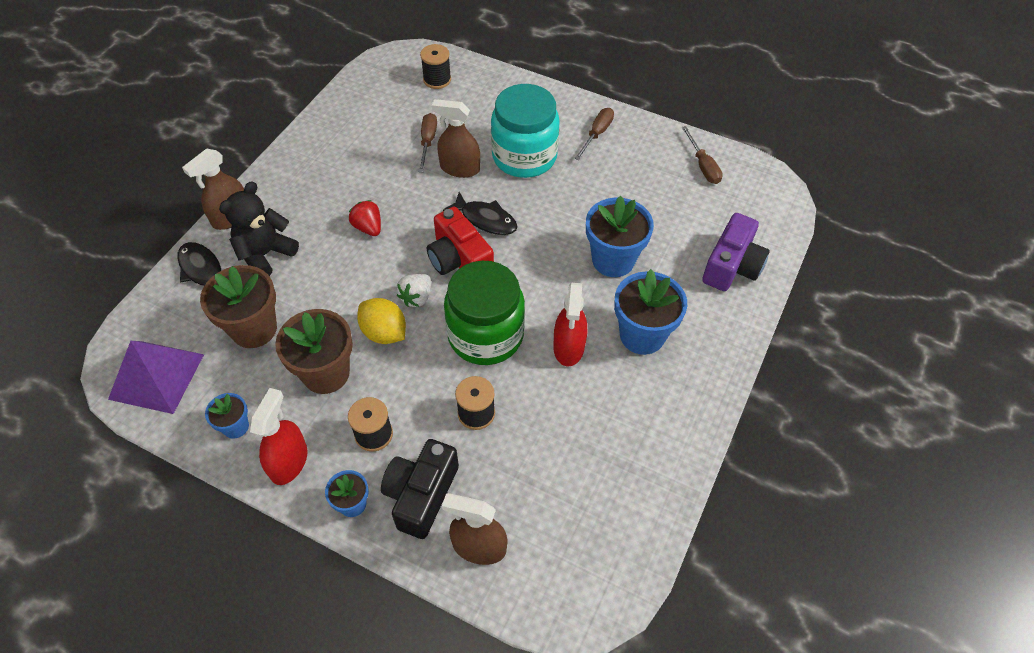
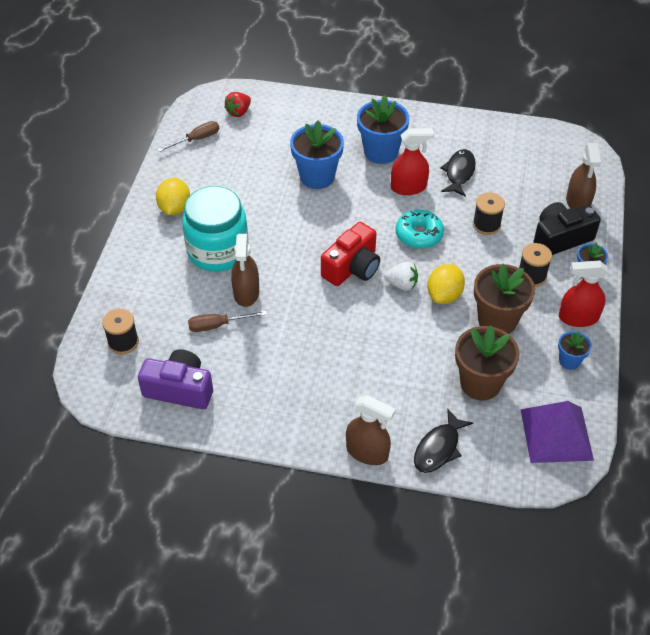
camera: 105 degrees left, 5 degrees down
(265, 254) = (400, 406): black teddy bear -> none
(368, 227) = (340, 339): red strawberry -> red strawberry (239, 112)
(421, 494) = (560, 238): black camera -> black camera turned 150 degrees clockwise
(485, 219) = (302, 260): black fish -> black fish (459, 173)
(485, 335) = (419, 234): green jar -> turquoise donut
(597, 134) = (174, 208): brown screwdriver -> yellow lemon
(732, 266) = (298, 114): purple camera -> purple camera (179, 389)

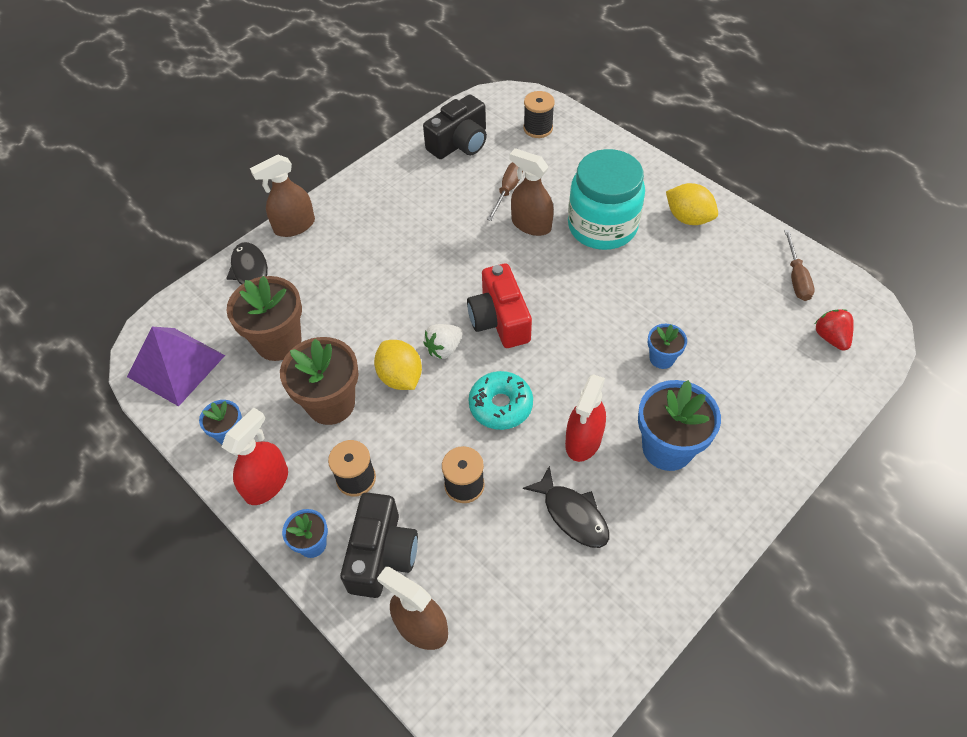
camera: 125 degrees right, 5 degrees up
(179, 389) = (459, 143): purple camera -> black camera
(317, 177) = (662, 358): blue flower pot -> blue flower pot, size x0.53

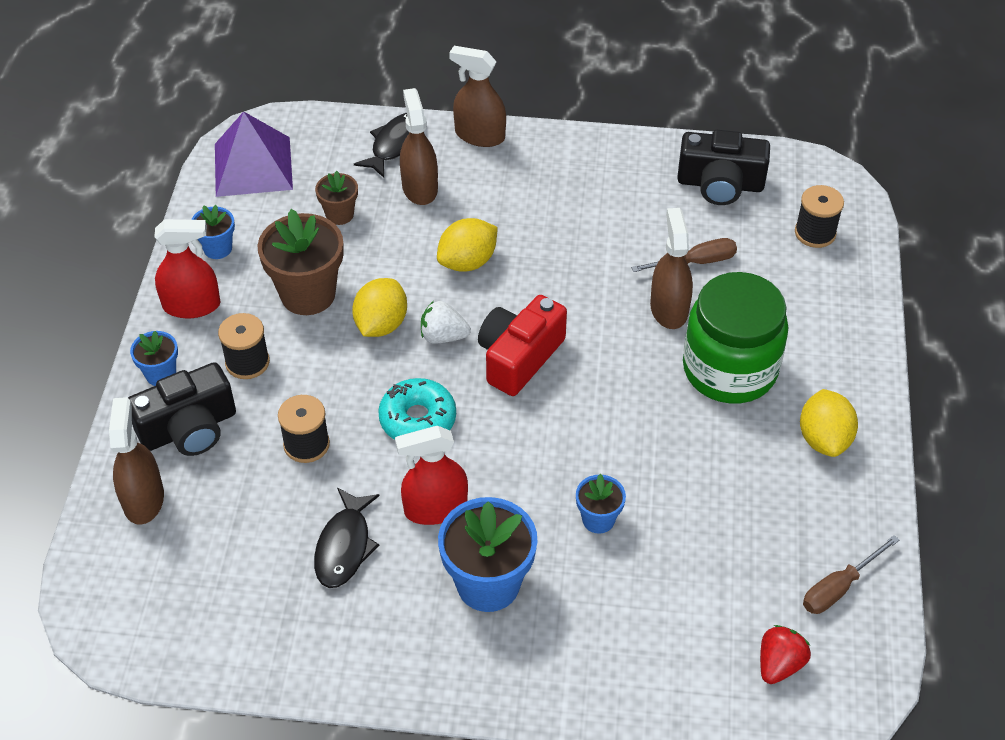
camera: 50 degrees right, 5 degrees down
(278, 342) = (339, 214): brown flower pot -> brown flower pot, size x0.53
(304, 284) = (419, 188): none -> brown spray bottle
(394, 297) = (467, 262): none -> yellow lemon
(602, 226) = (729, 369): turquoise jar -> green jar

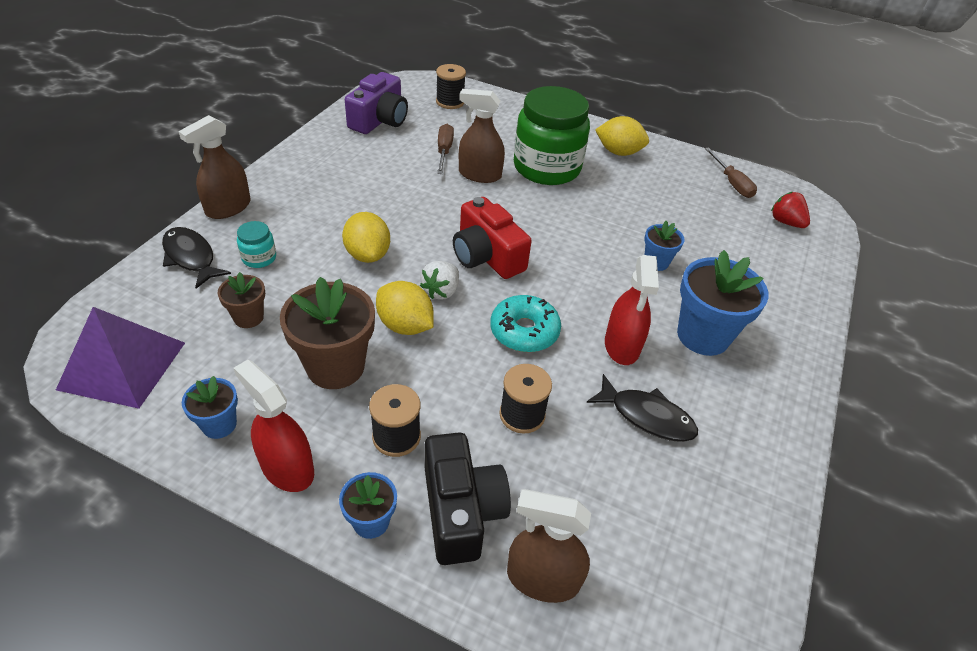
camera: 75 degrees left, 5 degrees down
(192, 305) = (287, 468): red spray bottle -> red spray bottle turned 60 degrees counterclockwise
(419, 188) = (259, 258): brown spray bottle -> turquoise jar
(720, 184) = (379, 120): black camera -> purple camera

